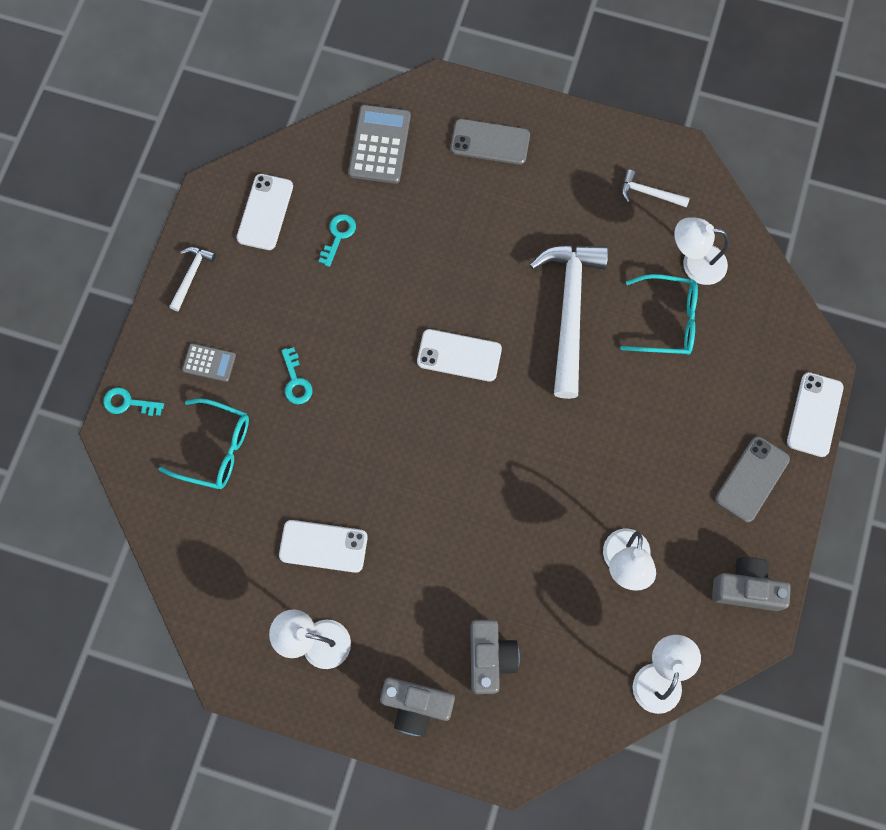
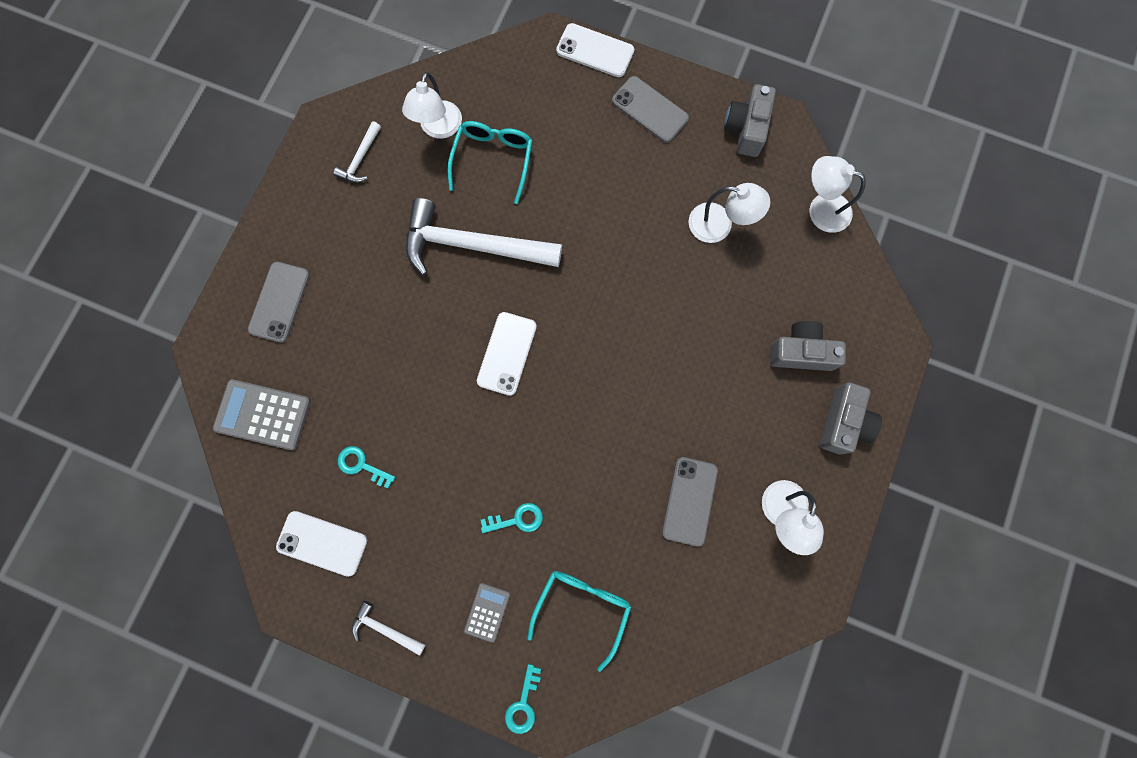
camera: 85 degrees left, 5 degrees up
(323, 546) = (689, 501): white phone -> grey phone

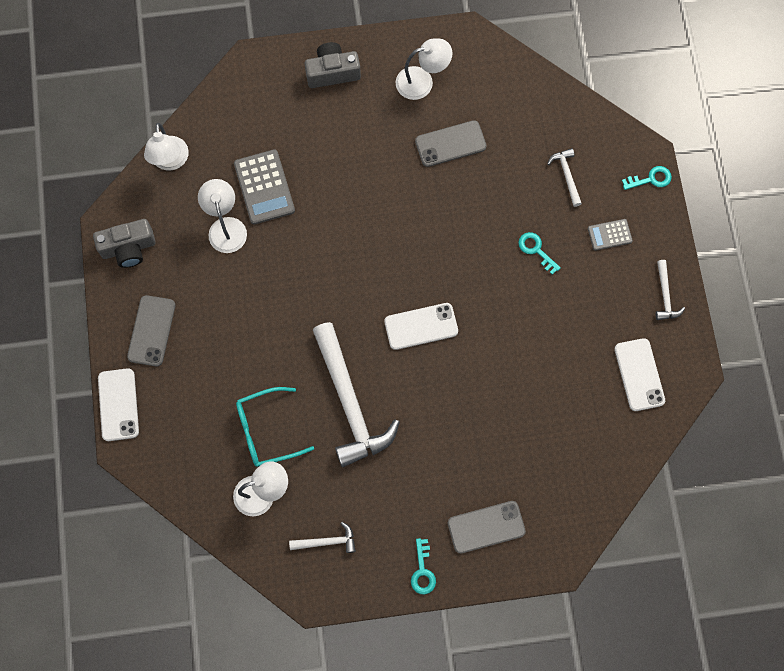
camera: 120 degrees left, 5 degrees down
(263, 415) = (579, 480): grey calculator -> grey calculator (264, 187)
(361, 465) = (568, 381): turquoise key -> turquoise key (422, 571)
(582, 608) = (566, 175): turquoise glasses -> white hammer
(801, 352) = (296, 122): grey camera -> none

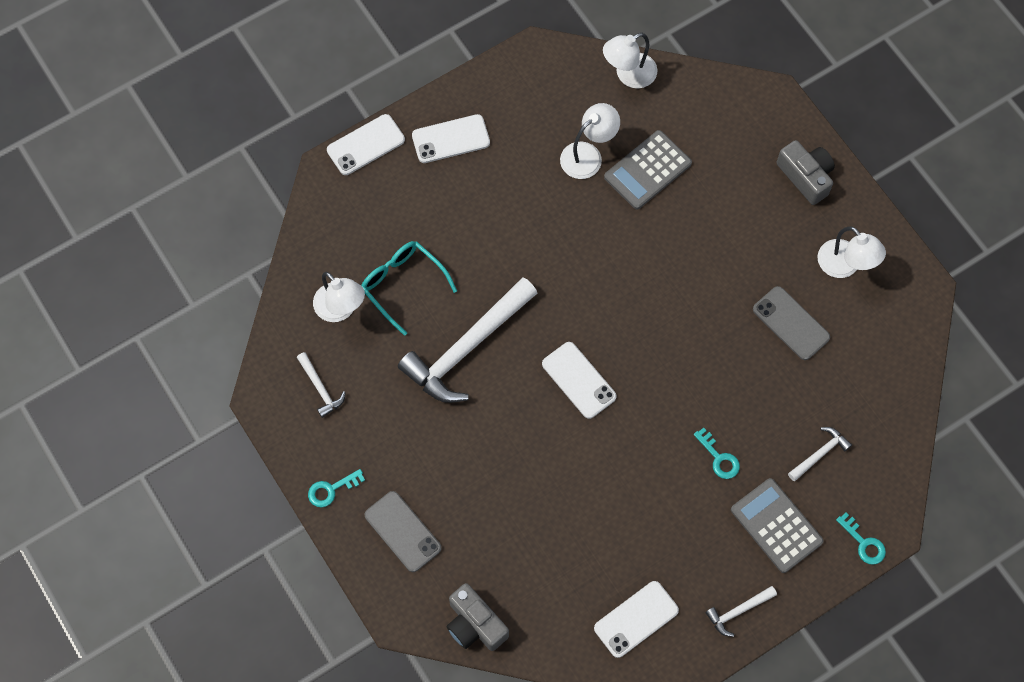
camera: 65 degrees right, 5 degrees down
(128, 248) = (522, 81): grey camera -> grey camera (475, 624)
(151, 331) = (451, 139): grey phone -> white phone
(536, 250) = (719, 458): turquoise key -> turquoise key turned 120 degrees clockwise
(609, 235) = (776, 526): grey calculator -> grey calculator, size x1.77

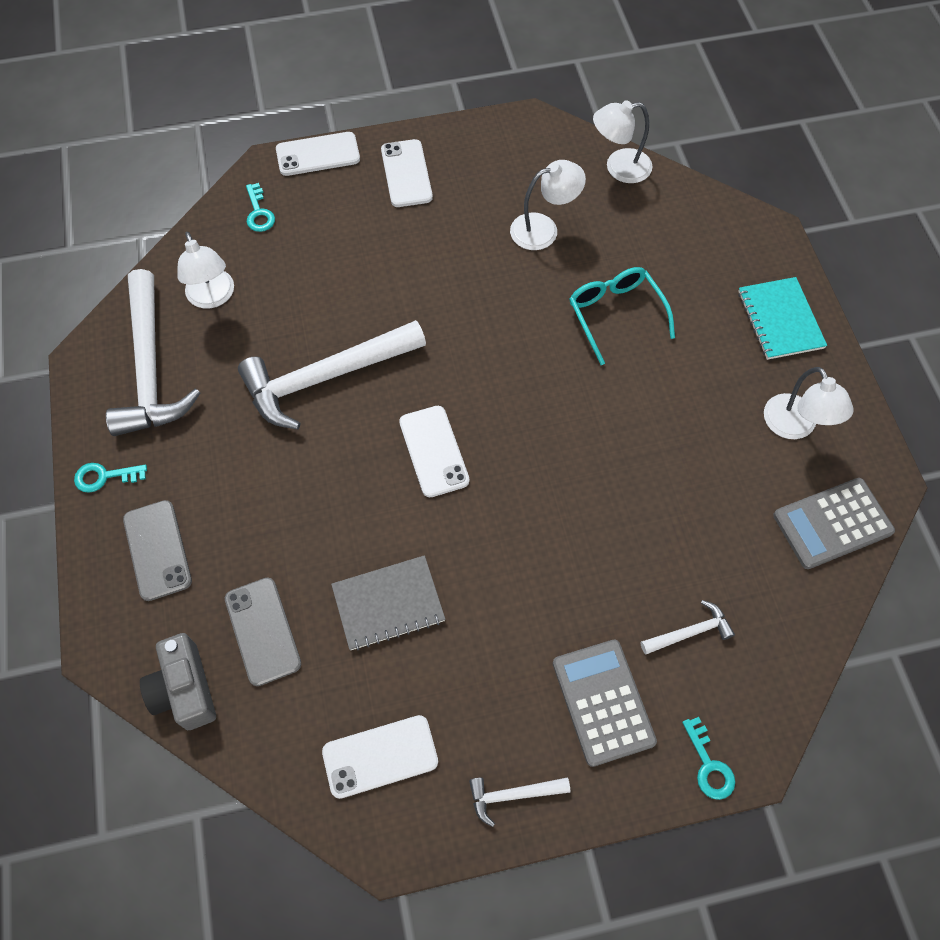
camera: 20 degrees right, 5 degrees down
(320, 388) = (150, 368): white hammer -> white hammer, size x2.26
(403, 285) = (289, 294): turquoise glasses -> turquoise glasses (615, 315)
(451, 139) = (406, 174): white phone -> white phone turned 75 degrees clockwise
(595, 510) = (388, 604): none -> grey notebook
(647, 170) = (602, 262): grey calculator -> grey calculator (832, 523)
(719, 458) = (562, 594): turquoise key -> turquoise key (259, 212)
(791, 323) = (707, 469): grey phone -> grey phone (262, 631)
(806, 176) = (780, 320): grey camera -> turquoise notebook

